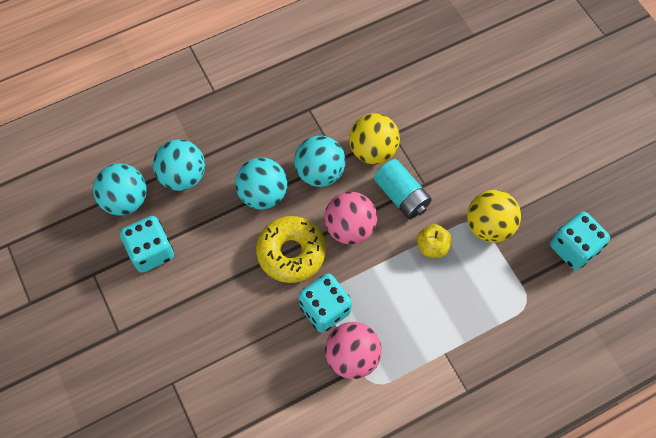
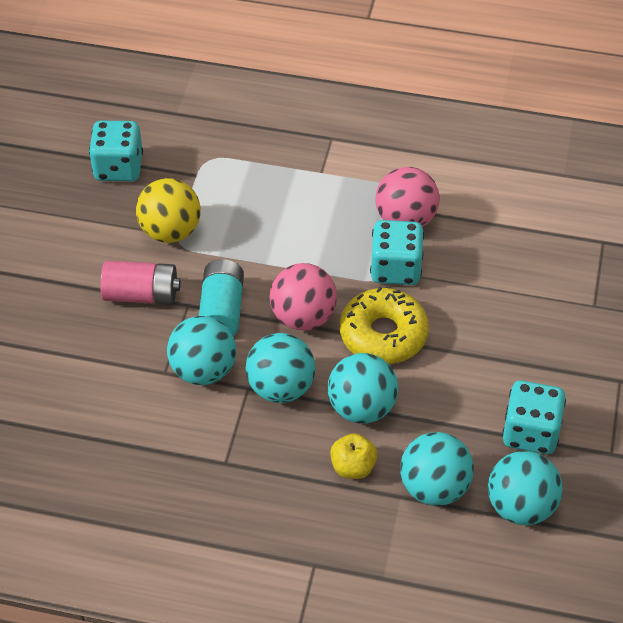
camera: 140 degrees left, 15 degrees down
(373, 150) = (203, 370): yellow ball -> turquoise ball
(432, 246) = (242, 250): yellow apple -> yellow apple (353, 467)
(457, 170) = (141, 294): none -> pink battery

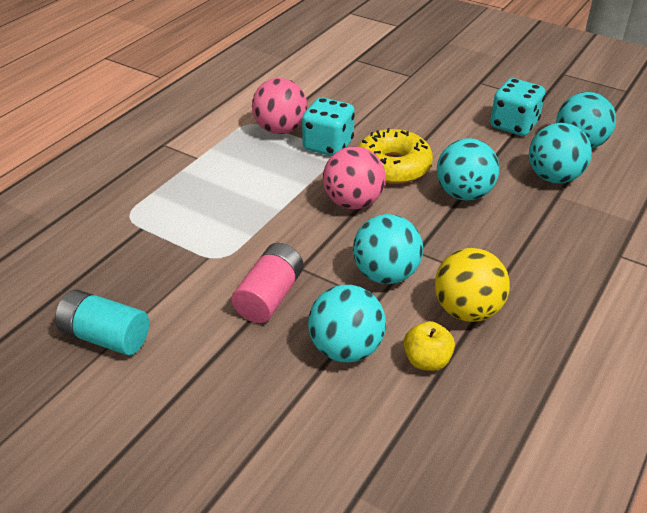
camera: 70 degrees left, 10 degrees down
(118, 168) = (88, 278): turquoise dice -> none
(170, 231) = (201, 259): yellow ball -> yellow ball (467, 310)
(222, 310) = (319, 247): turquoise battery -> turquoise battery (106, 337)
(281, 388) = (425, 232): turquoise ball -> turquoise ball (346, 349)
(353, 467) = (523, 212): yellow apple -> yellow apple (427, 360)

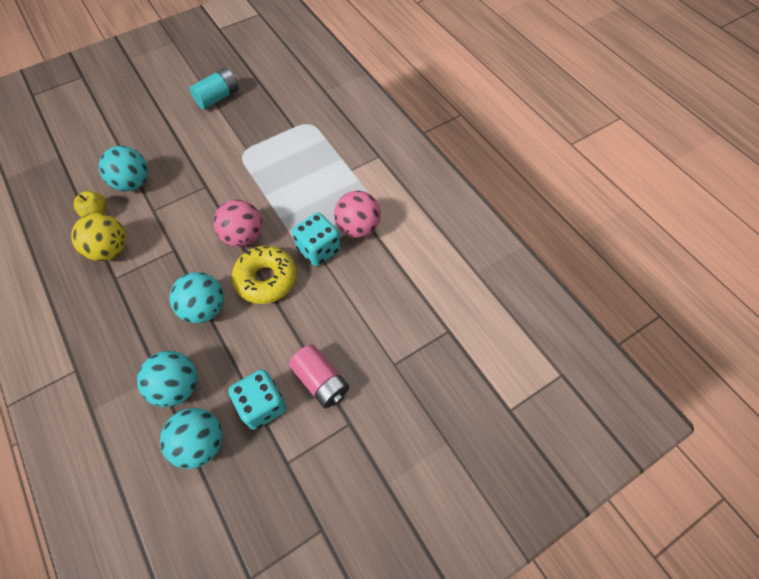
camera: 115 degrees right, 20 degrees up
(269, 296) = (194, 165): pink battery -> pink battery (321, 381)
(385, 274) = (168, 224): turquoise ball -> none

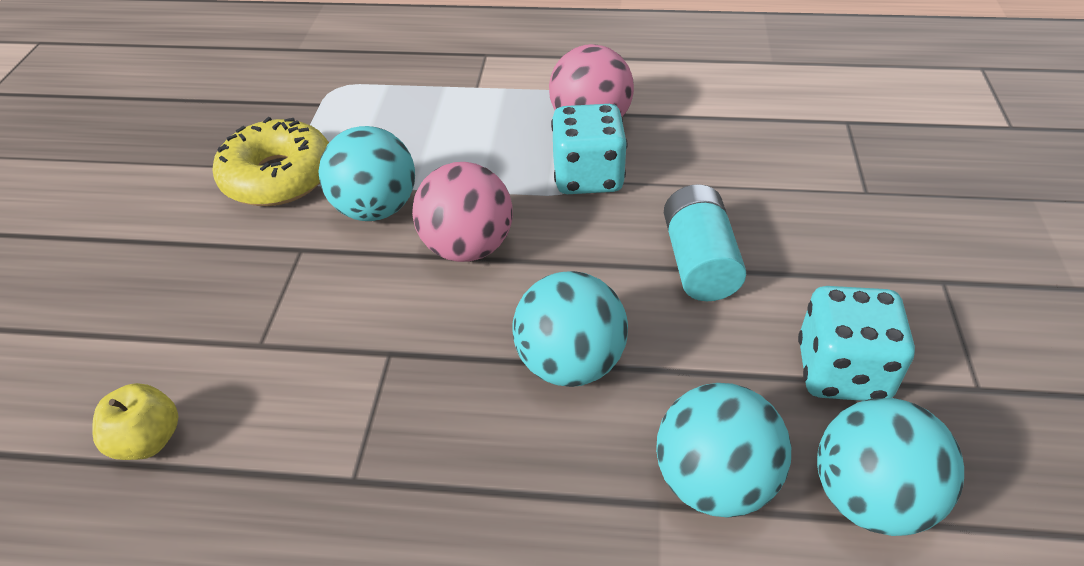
camera: 50 degrees left, 15 degrees down
(110, 250) = (272, 456): yellow ball -> none
(133, 183) = (154, 346): turquoise ball -> turquoise ball (376, 209)
(218, 97) = (132, 154): turquoise battery -> turquoise battery (699, 262)
(266, 279) = (585, 257): yellow donut -> yellow donut (278, 177)
(321, 381) = (842, 279): pink battery -> none

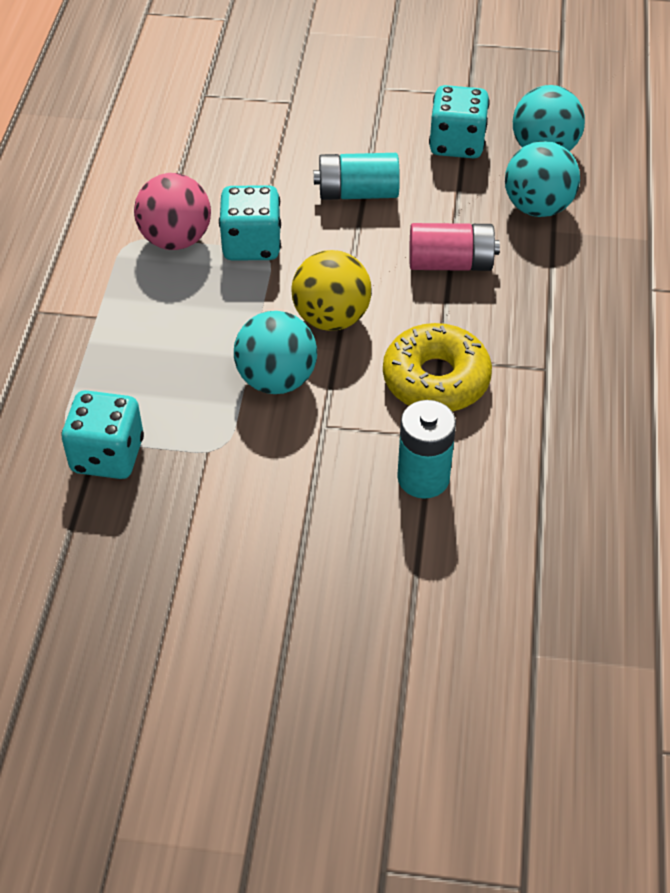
camera: 90 degrees left, 5 degrees up
(148, 440) = (522, 487): yellow apple -> none
(199, 337) = (423, 478): none -> turquoise battery
(278, 177) = (220, 457): yellow donut -> yellow donut (436, 379)
(300, 110) = (107, 455): none -> turquoise dice
(467, 247) = (331, 318): pink ball -> yellow ball
(570, 363) = (450, 263): turquoise ball -> pink battery

